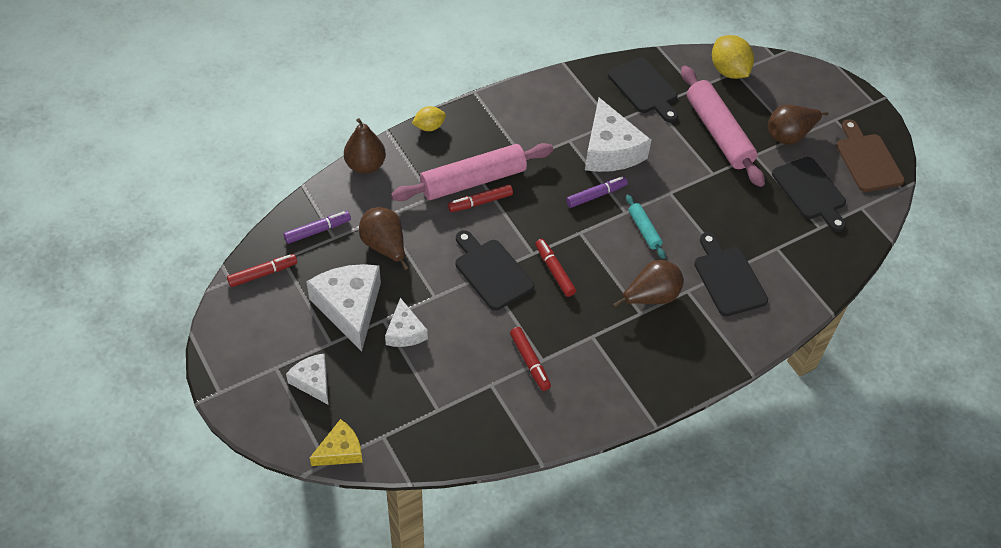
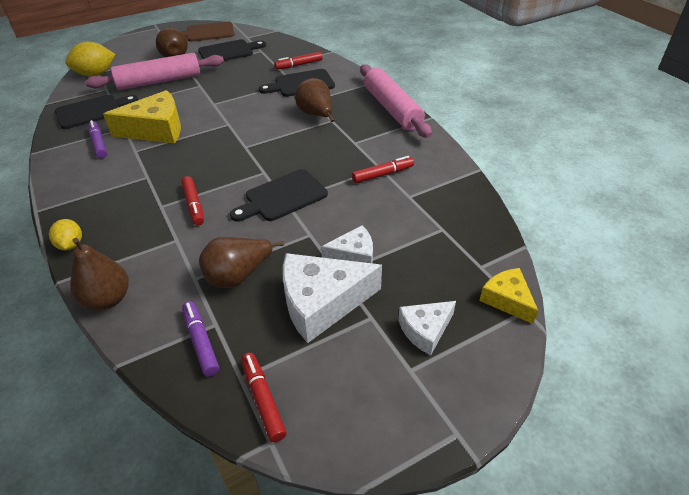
camera: 85 degrees left, 10 degrees down
(473, 181) = (163, 210): pink rolling pin -> pink rolling pin (392, 109)
(554, 271) = (286, 160): red marker -> red marker (299, 65)
(596, 195) = (205, 138): purple marker -> purple marker (99, 143)
(610, 150) = (156, 130): white cheese -> yellow cheese
(644, 230) = (249, 116): turquoise rolling pin -> none

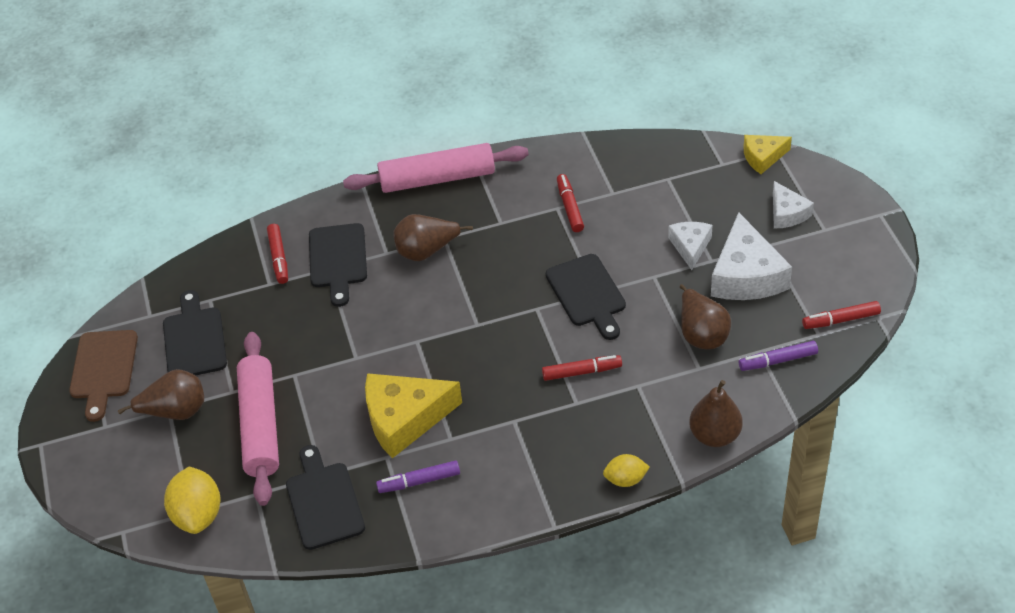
camera: 75 degrees left, 5 degrees up
(156, 130) = (404, 419): yellow cheese -> yellow cheese turned 105 degrees counterclockwise

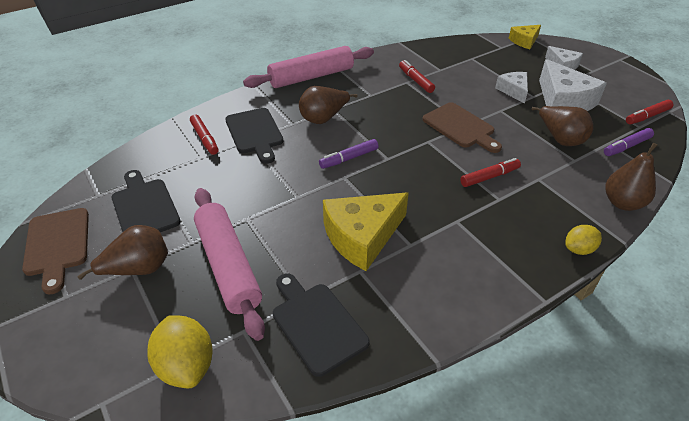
camera: 20 degrees left, 5 degrees down
(419, 481) = (401, 286): purple marker -> purple marker (349, 158)
(587, 294) = (460, 127): black cutting board -> brown cutting board

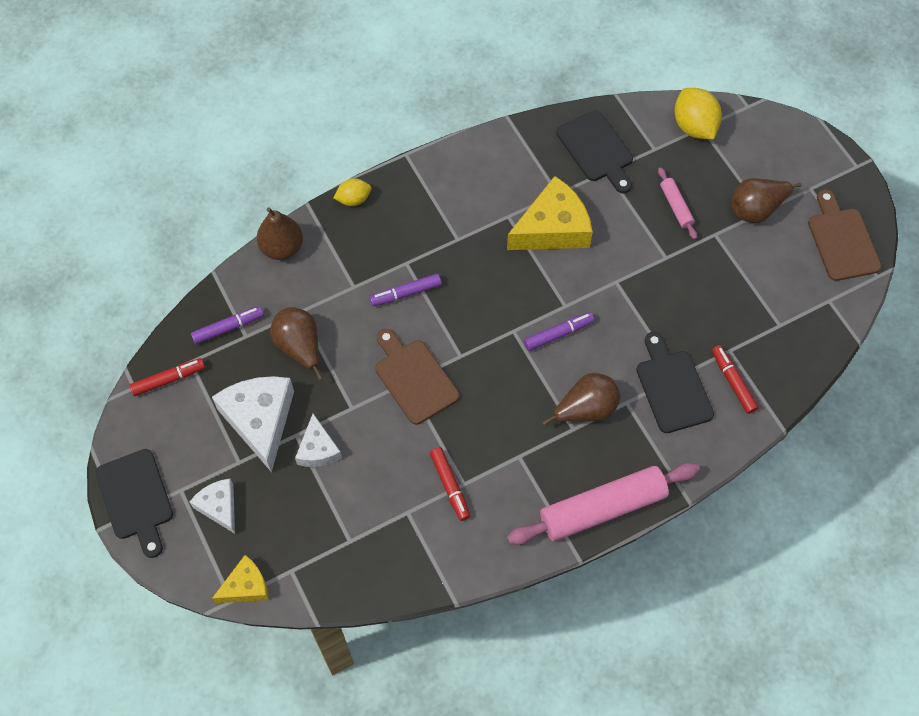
camera: 175 degrees left, 20 degrees up
(144, 207) = (773, 280): black cutting board -> black cutting board (136, 498)
(228, 266) = (676, 206): pink rolling pin -> pink rolling pin, size x0.47
(489, 177) = (406, 293): red marker -> purple marker

